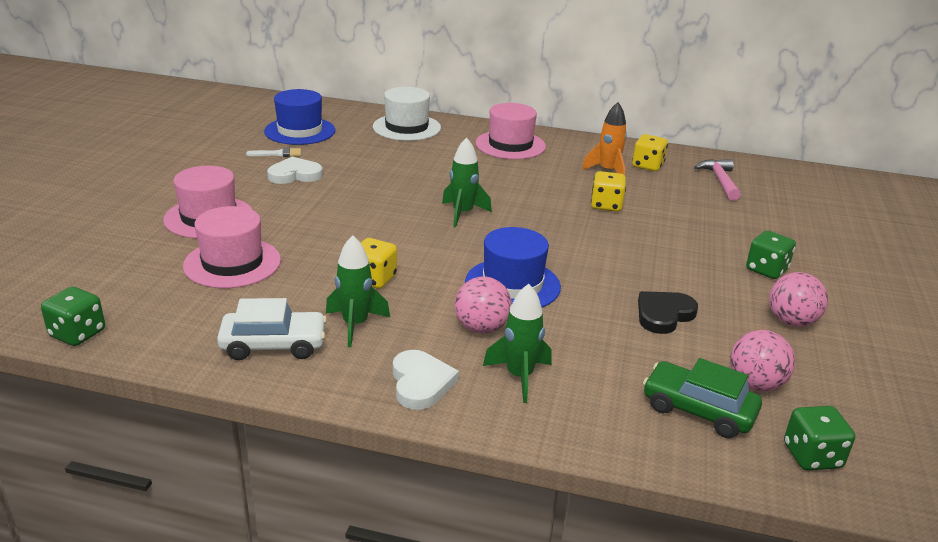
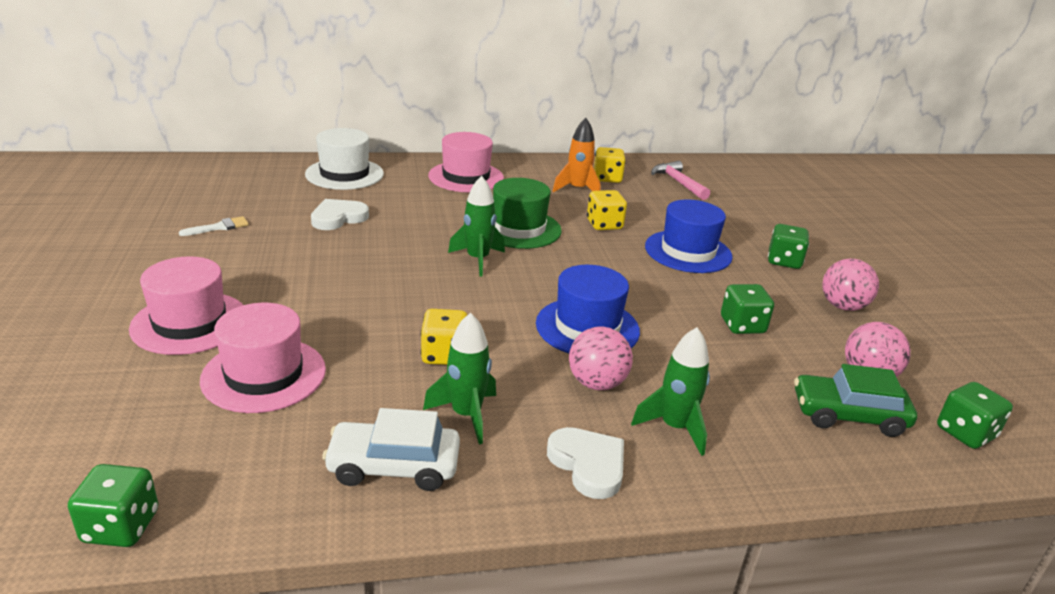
camera: 25 degrees left, 0 degrees up
(274, 345) = (393, 466): white car -> white car turned 150 degrees counterclockwise
(295, 175) = (258, 249): white heart -> white heart (338, 218)
(300, 131) = (225, 196): blue hat -> blue hat (688, 251)
(521, 195) = (519, 229): none -> green hat
(663, 315) = (742, 325): black heart -> green dice

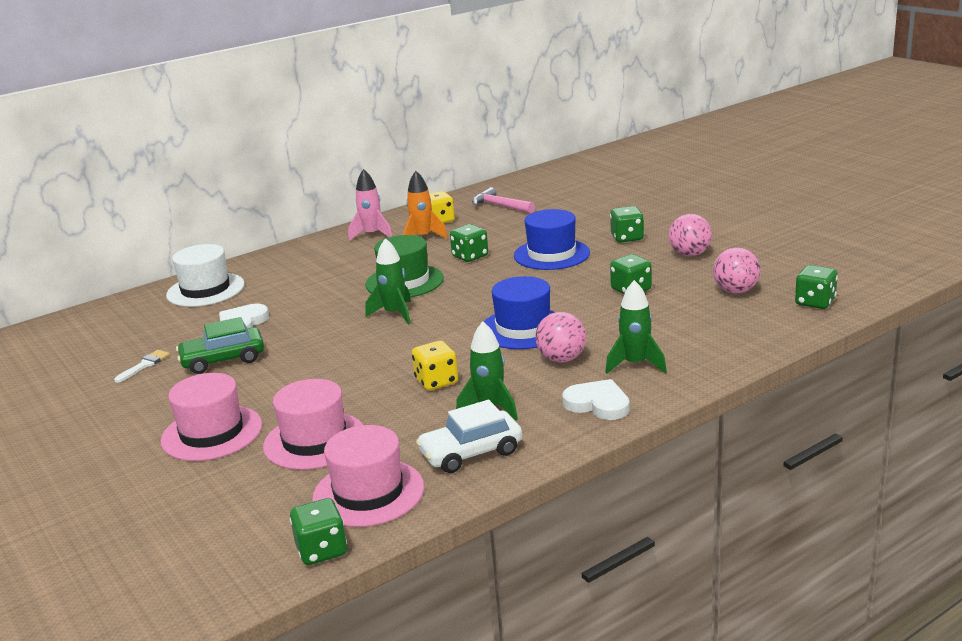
camera: 20 degrees left, 5 degrees down
(466, 177) = (317, 258): pink hat -> pink hat (368, 492)
(534, 171) = (372, 235): none -> pink rocket
(604, 225) = (470, 256): yellow dice -> green dice
(848, 415) = (739, 318): green car -> green car (223, 360)

